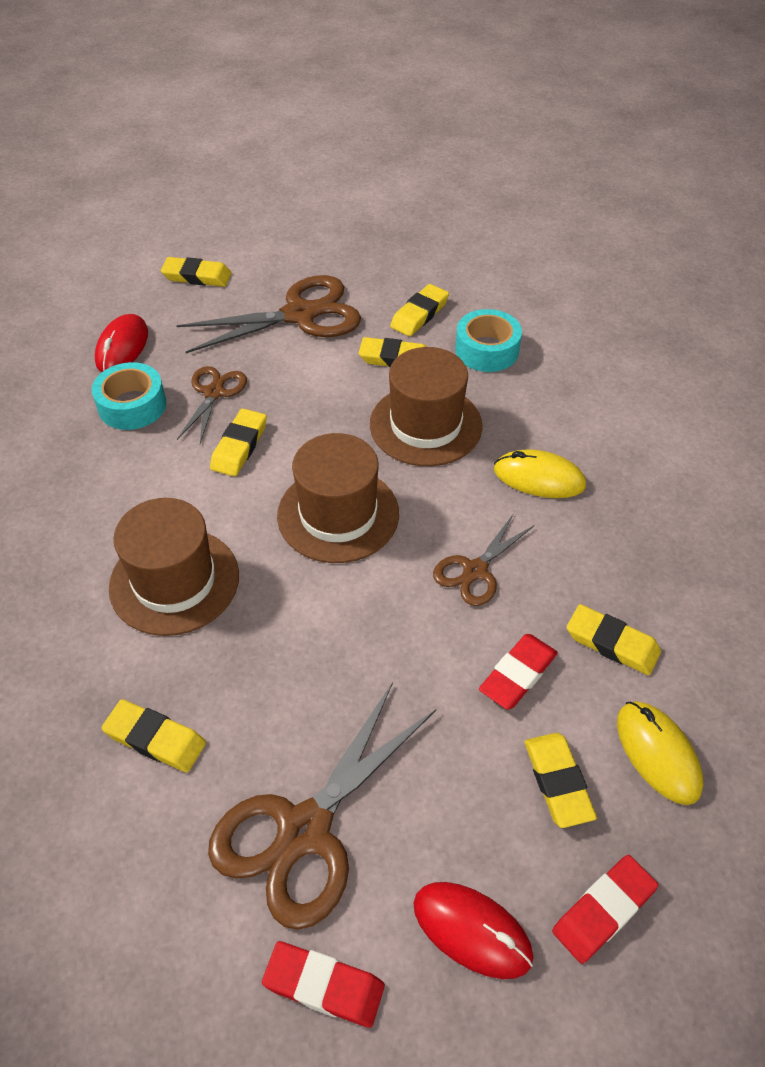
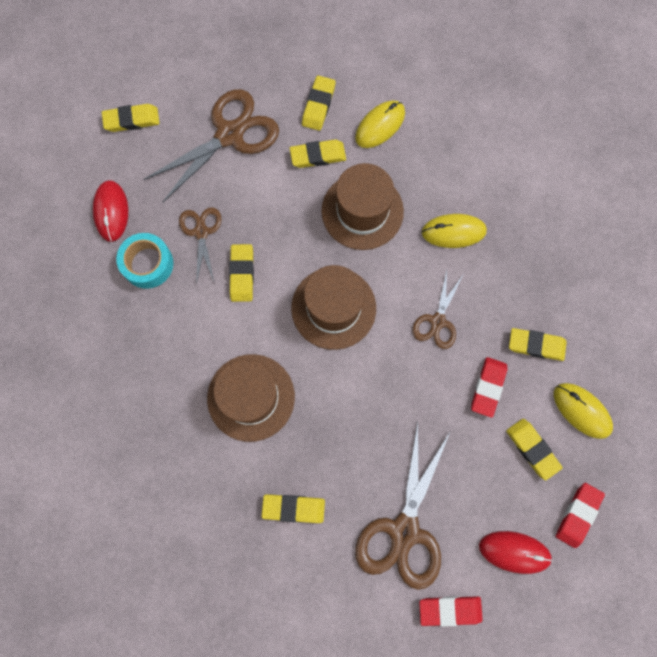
camera: 20 degrees left, 25 degrees up
(487, 350) = (380, 125): turquoise tape -> yellow mouse

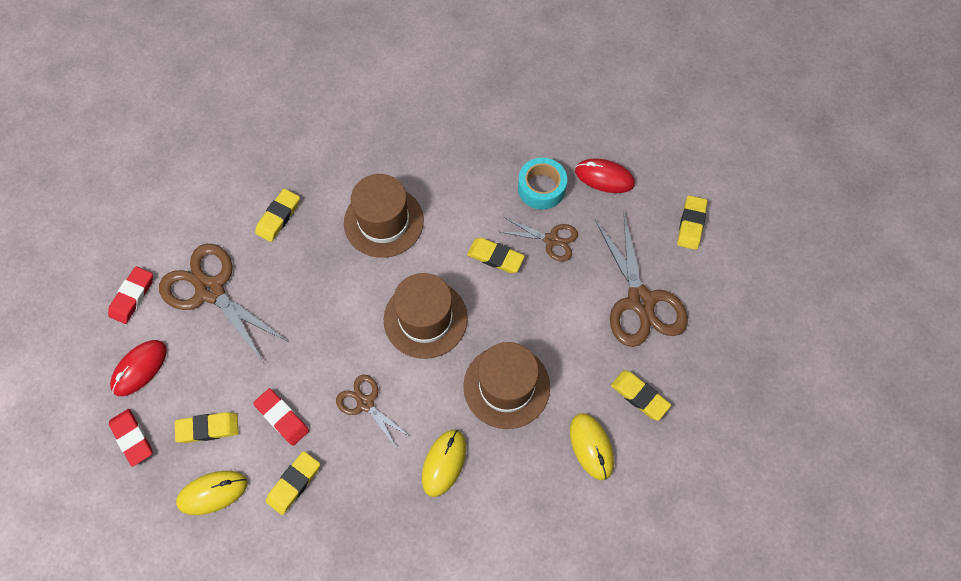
camera: 115 degrees right, 10 degrees down
(318, 156) = (583, 371): yellow eraser -> none

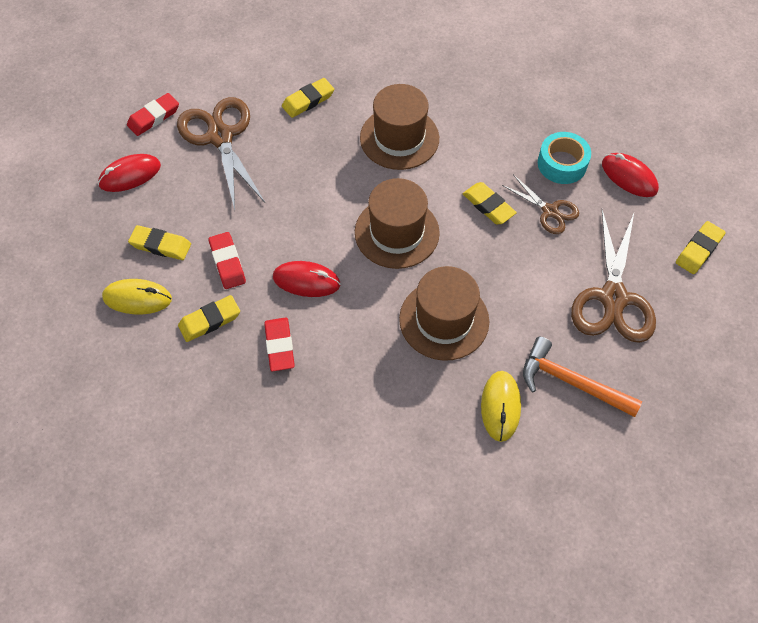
camera: 25 degrees right, 5 degrees down
(132, 438) = (95, 227): red eraser -> red eraser (279, 346)
(365, 403) = (306, 281): brown scissors -> red mouse
(444, 463) = (352, 361): yellow mouse -> none
(639, 396) = (571, 382): yellow eraser -> orange hammer

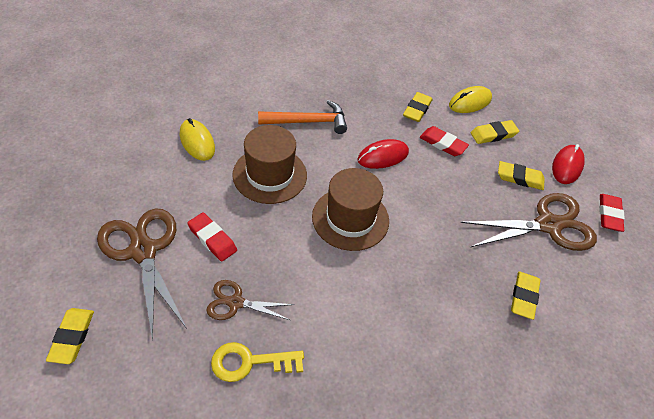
camera: 140 degrees right, 10 degrees down
(220, 137) = (548, 225): brown scissors -> brown scissors turned 45 degrees counterclockwise
(279, 346) = (363, 115): red eraser -> red eraser (212, 239)
(399, 138) = (417, 303): brown hat -> none
(488, 206) = (293, 279): yellow eraser -> yellow eraser (520, 178)
(562, 164) = (250, 362): turquoise tape -> yellow key
(571, 382) = (153, 176): orange hammer -> orange hammer (308, 122)
(629, 177) = (172, 386): red mouse -> none

